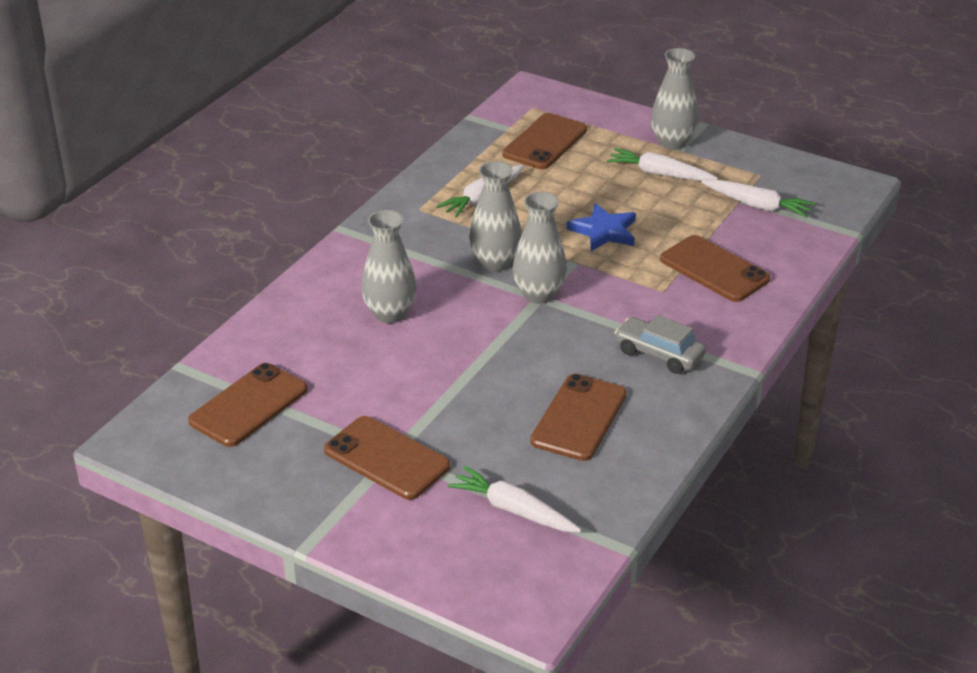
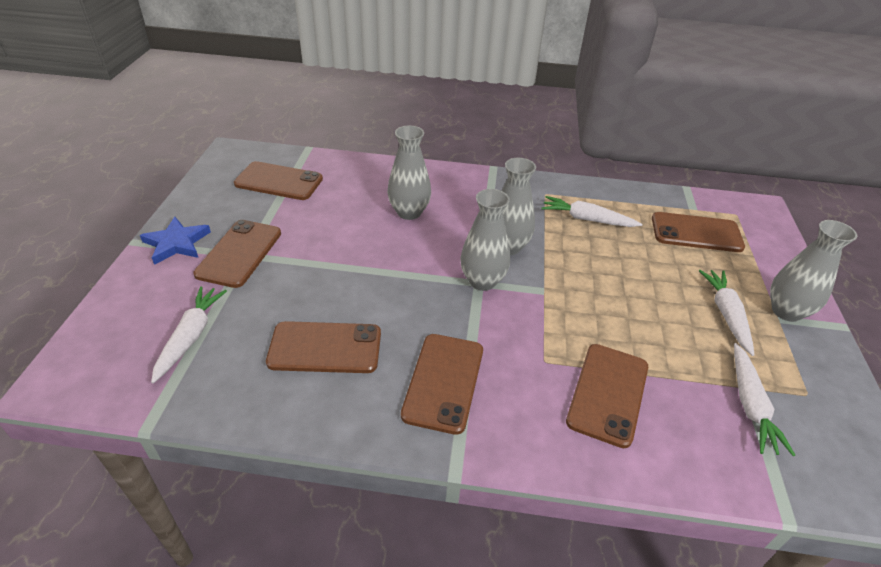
camera: 65 degrees right, 5 degrees up
(604, 231) = (602, 299): blue star -> blue star (176, 243)
(659, 354) = (443, 382): grey car -> brown phone

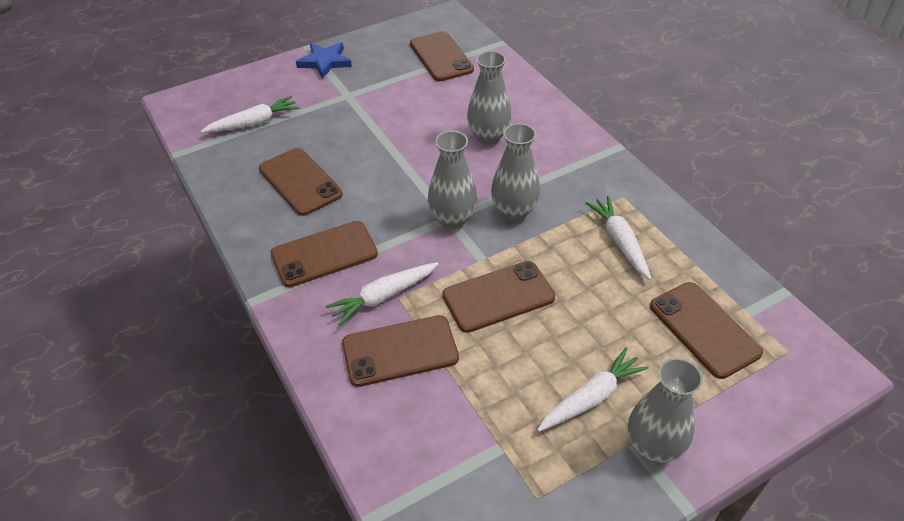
camera: 55 degrees right, 5 degrees up
(239, 253) = (345, 91): brown phone -> brown phone (498, 296)
(750, 405) = (479, 454): white carrot -> white carrot (383, 297)

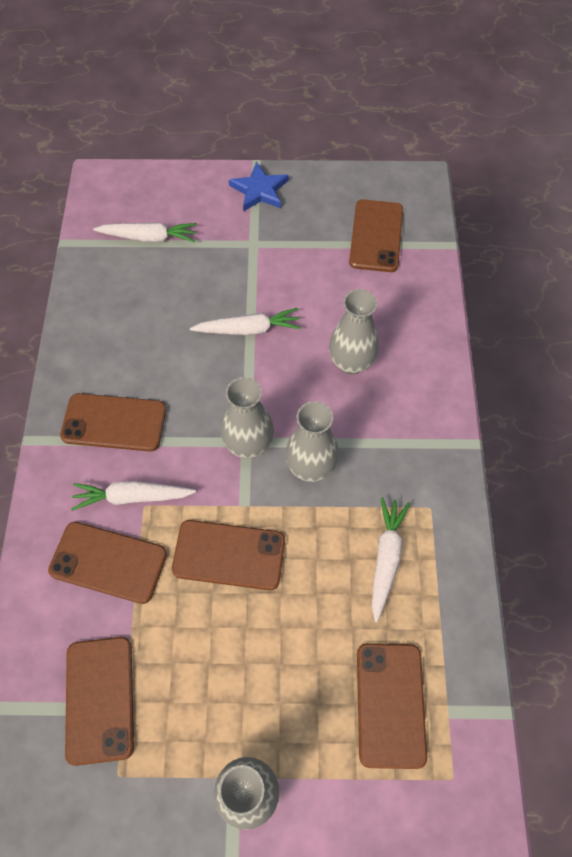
camera: 30 degrees right, 15 degrees up
(300, 182) = (145, 329): brown phone -> brown phone (100, 699)
(591, 397) = (232, 710): white carrot -> white carrot (248, 329)

